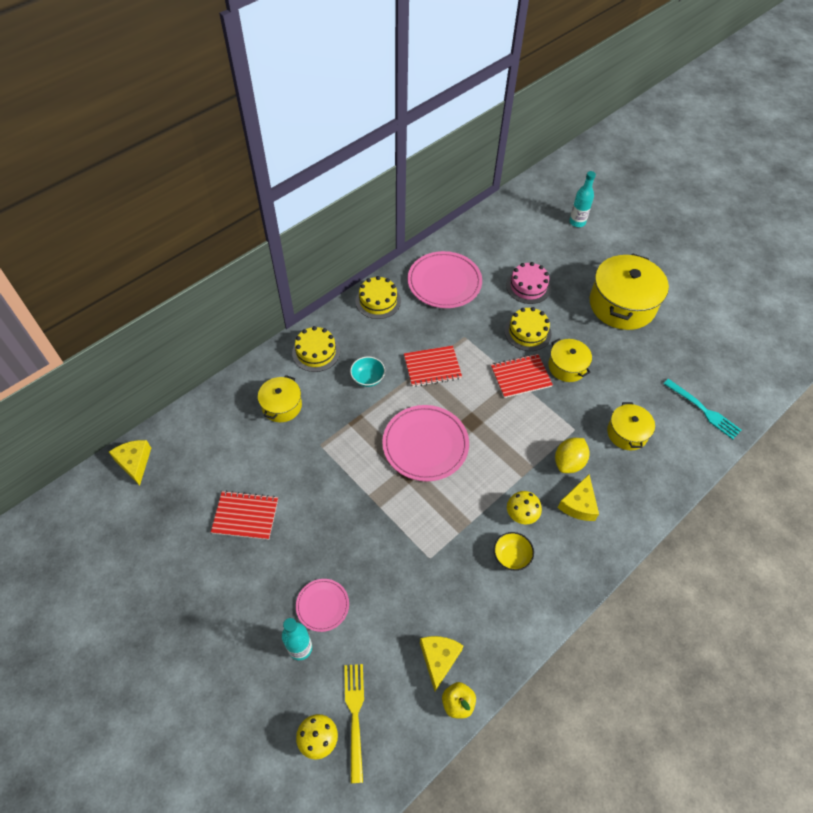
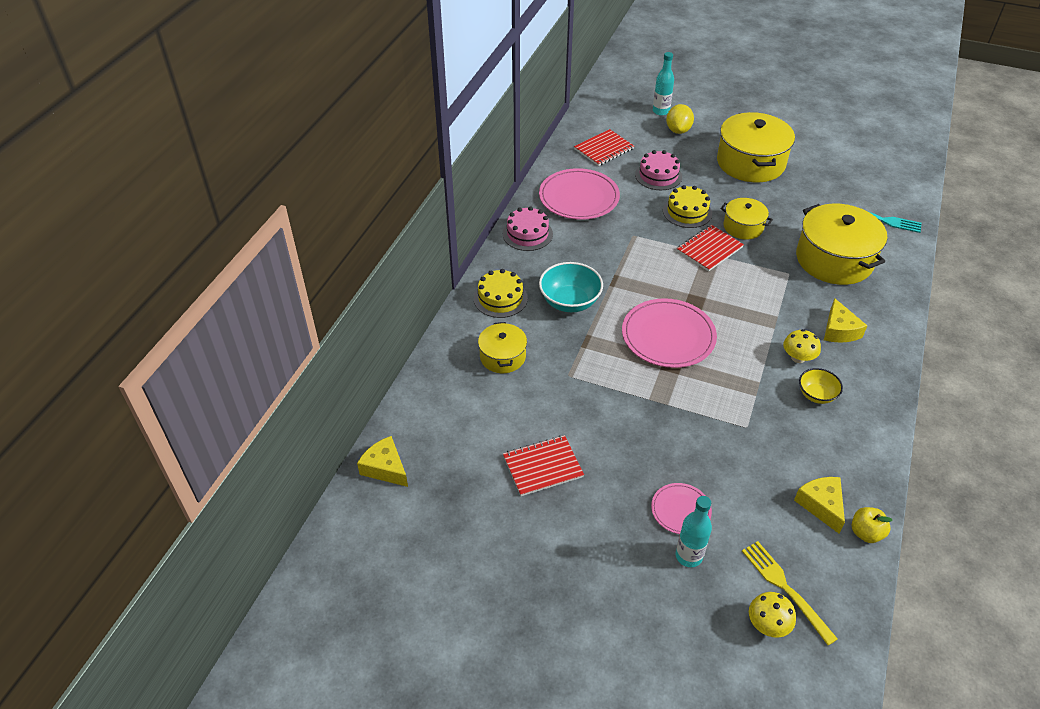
camera: 25 degrees left, 10 degrees down
(368, 378) = (570, 302): turquoise bowl -> turquoise bowl, size x1.65
(378, 301) = (527, 234): yellow cake -> pink cake
(432, 367) = (623, 270): red notebook -> red notebook (603, 149)
(569, 462) = (804, 301): yellow lemon -> yellow lemon (678, 130)
(627, 433) = (834, 260): yellow pot -> yellow pot, size x1.84

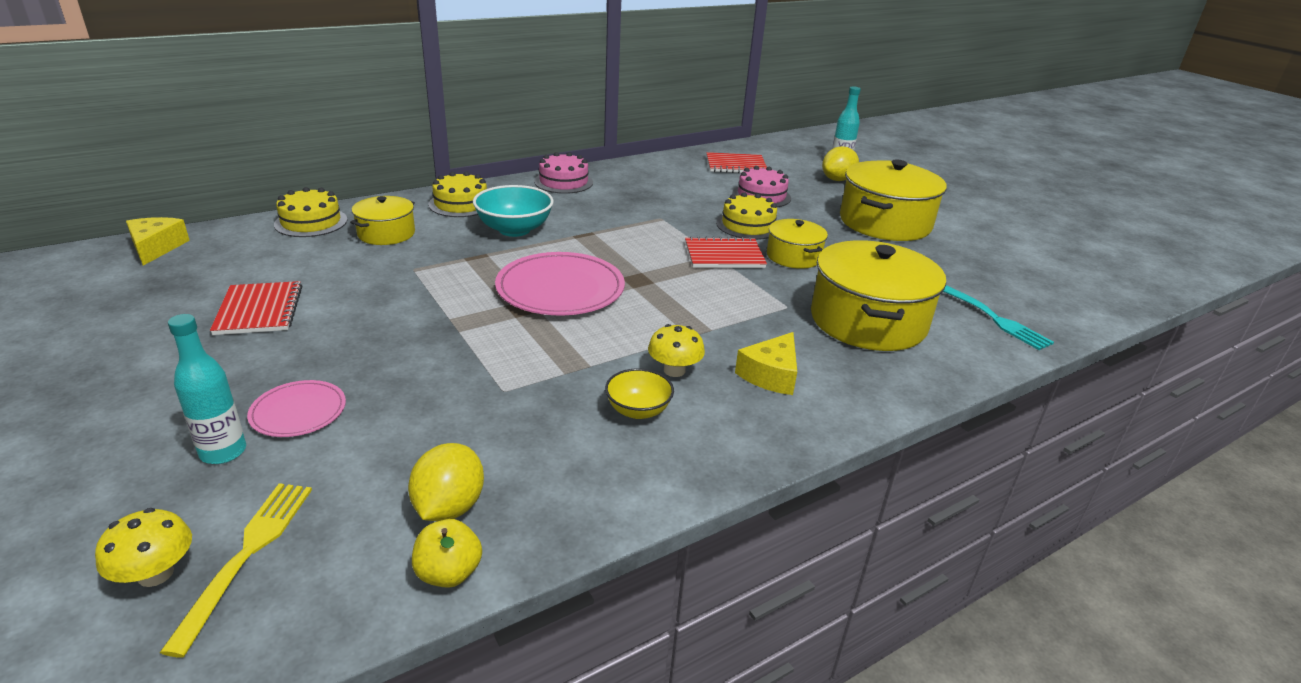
camera: 35 degrees right, 15 degrees down
(438, 378) = (311, 222): none -> yellow cake
(543, 467) = (259, 310): red notebook -> red notebook turned 60 degrees clockwise
(579, 197) = (654, 180): pink plate -> none
(821, 505) = (449, 507): yellow cheese -> yellow lemon

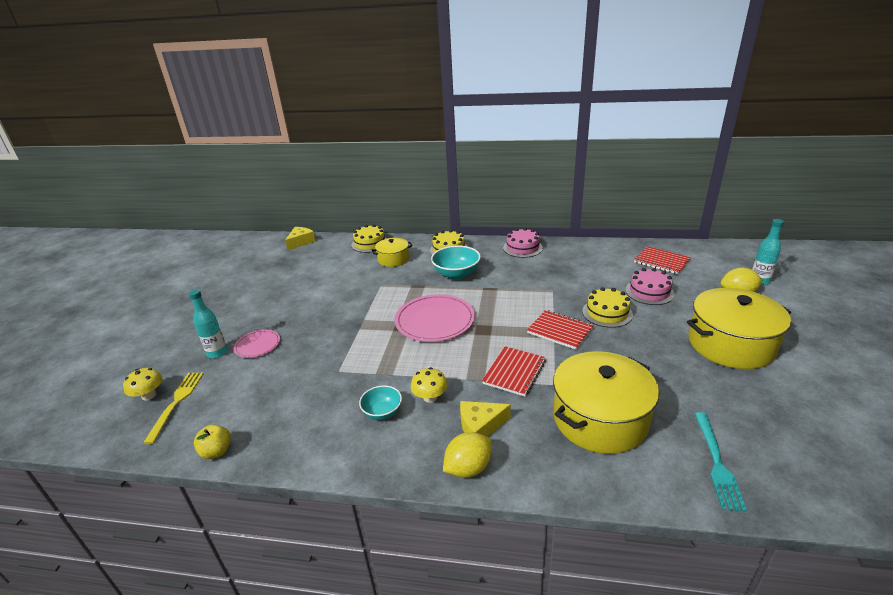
camera: 45 degrees right, 0 degrees up
(247, 554) = (176, 402): yellow fork -> yellow fork turned 45 degrees counterclockwise
(259, 310) = (300, 287): red notebook -> red notebook (514, 372)
(449, 507) = (251, 420): yellow lemon -> yellow lemon (468, 468)
(638, 410) = (382, 412): yellow bowl -> turquoise bowl
(793, 256) = (610, 348): yellow pot -> none

